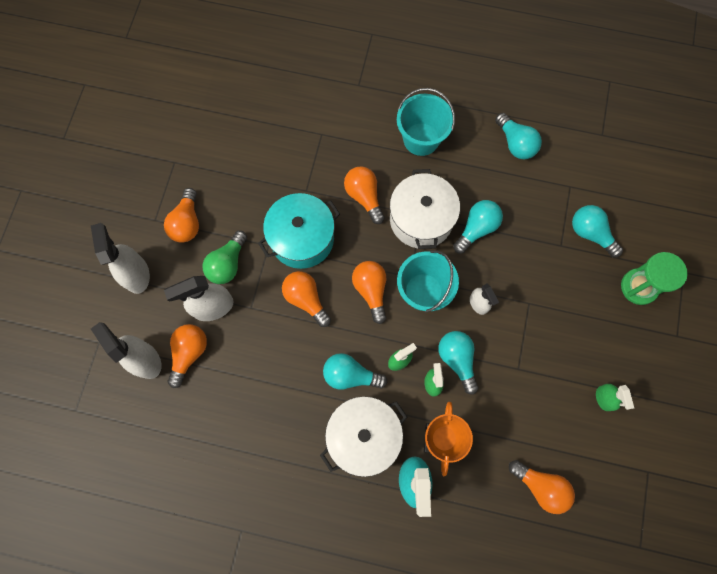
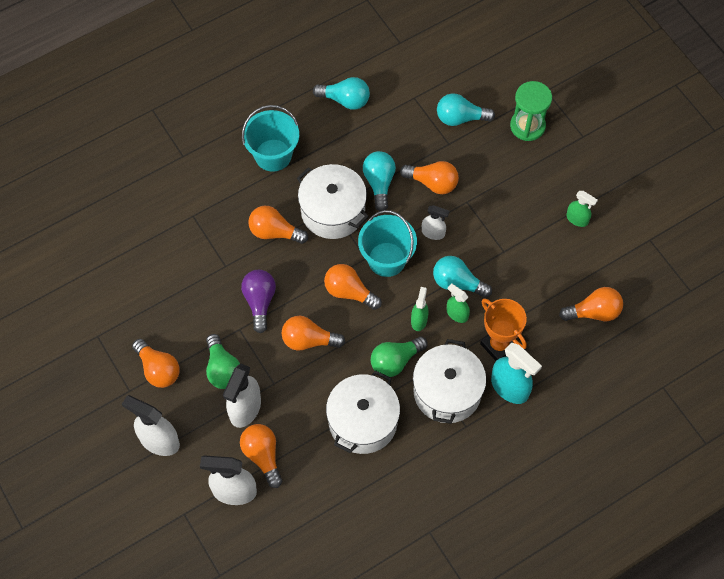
camera: 45 degrees left, 10 degrees down
(281, 398) = (363, 422): none -> white pot
(302, 239) = (259, 302): turquoise pot -> purple light bulb
(350, 375) = (395, 361): turquoise light bulb -> green light bulb
(517, 265) = (432, 183): none -> orange light bulb

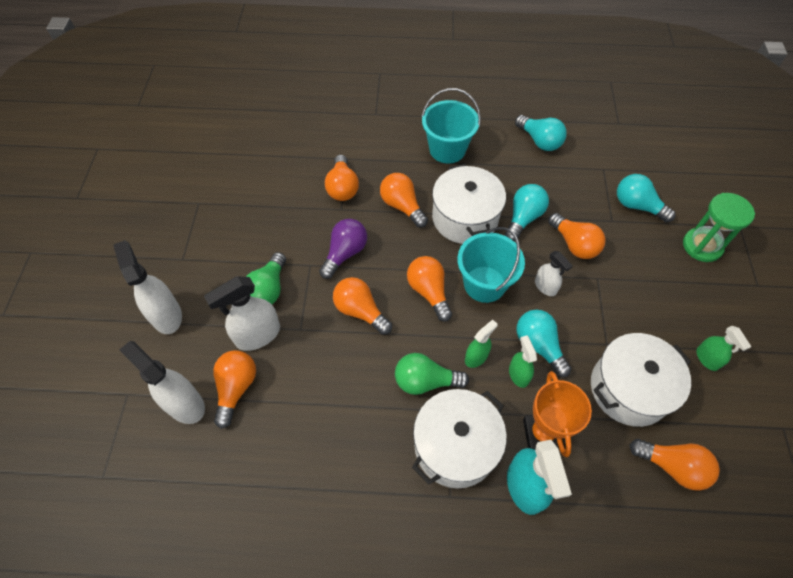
camera: 35 degrees right, 5 degrees down
(158, 369) = (218, 256): orange light bulb -> orange light bulb (342, 187)
(363, 422) = (350, 419): white pot -> white pot (629, 389)

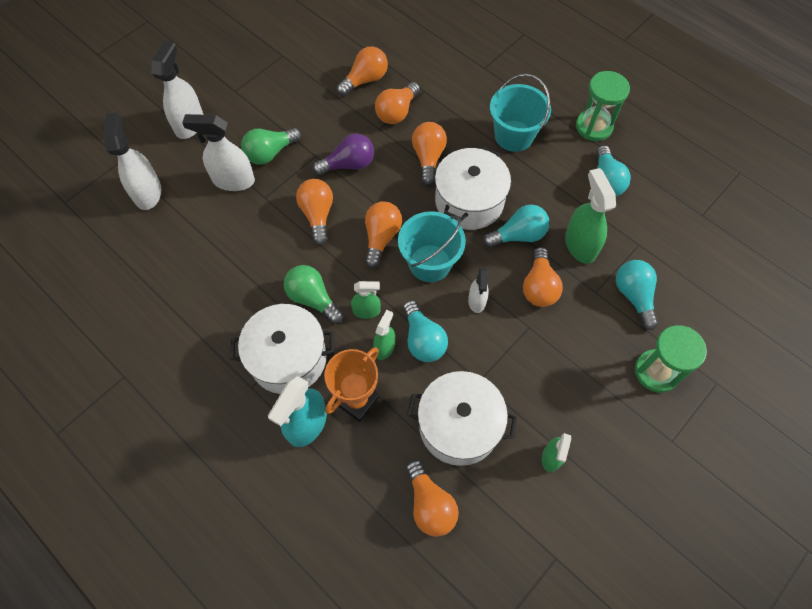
camera: 40 degrees right, 5 degrees up
(236, 388) = (187, 206): orange light bulb -> orange light bulb (365, 80)
(494, 109) = (594, 127): none -> green hourglass
(539, 345) = (423, 339): turquoise light bulb -> turquoise light bulb turned 150 degrees clockwise
(569, 195) = (580, 245): none -> green spray bottle

